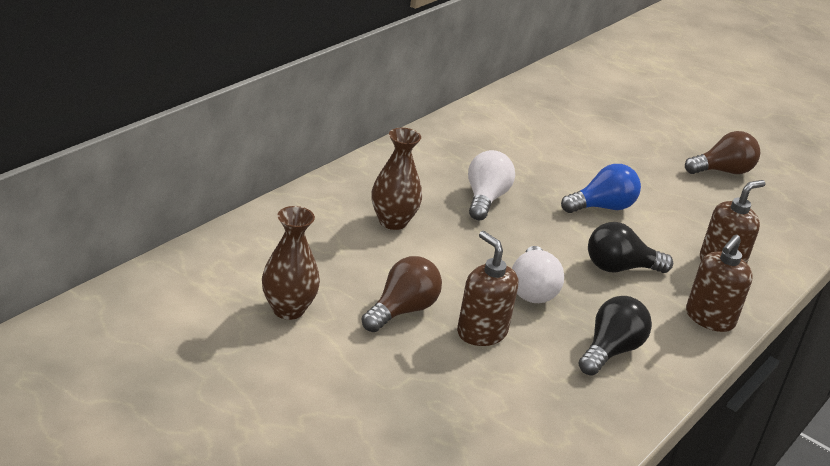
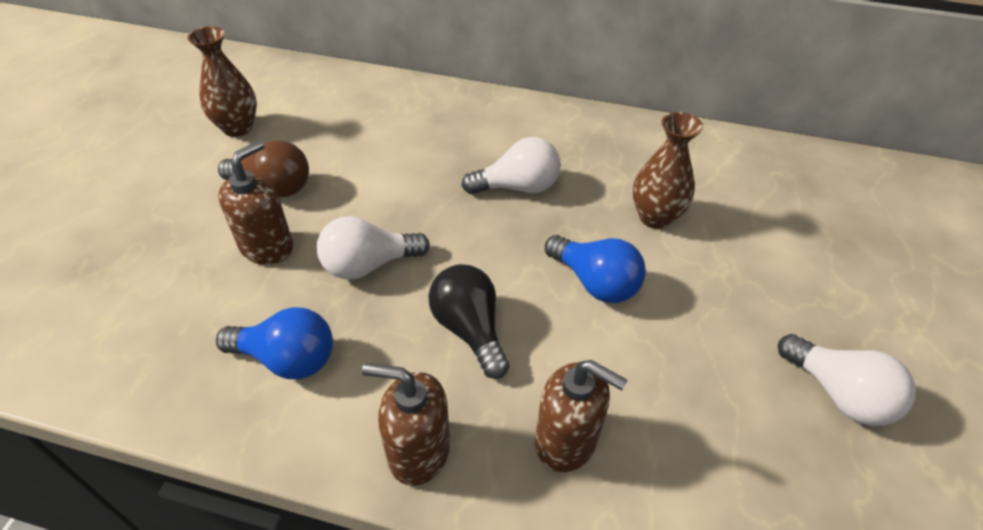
camera: 70 degrees right, 15 degrees up
(393, 222) = (418, 142): brown vase -> brown vase (655, 217)
(610, 351) = (287, 359): black light bulb -> blue light bulb
(722, 171) = (839, 394): brown light bulb -> white light bulb

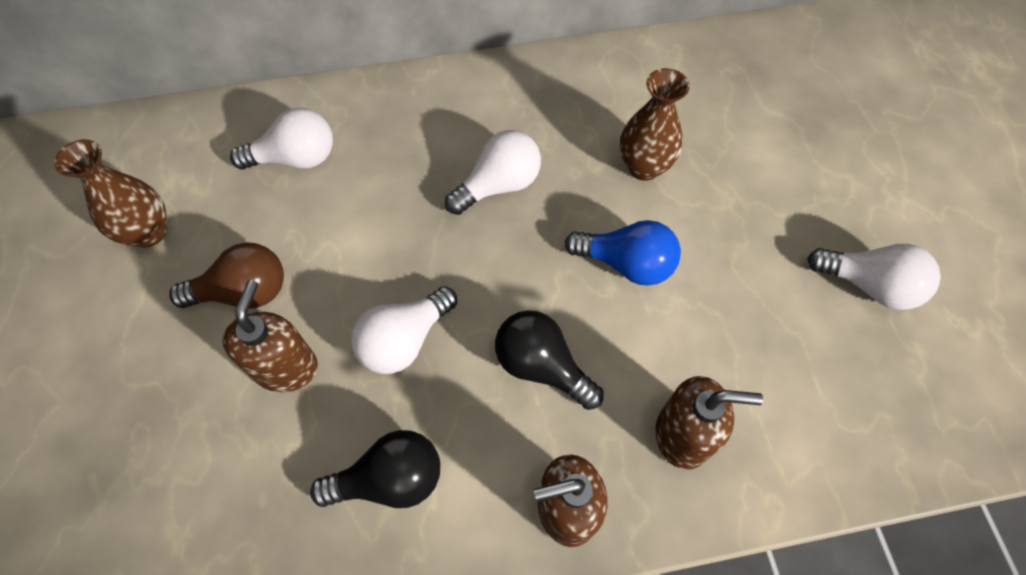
camera: 25 degrees left, 15 degrees up
(287, 359) = (390, 479): blue light bulb -> black light bulb
(371, 118) = (295, 158): none -> white light bulb

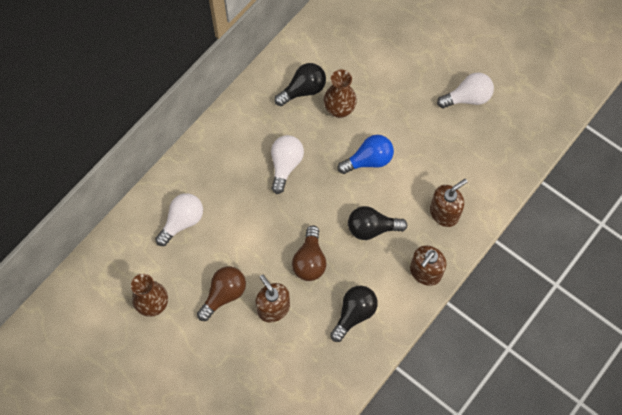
camera: 40 degrees left, 5 degrees up
(404, 340) = (310, 261): white light bulb -> brown light bulb
(614, 110) = (303, 90): none -> black light bulb

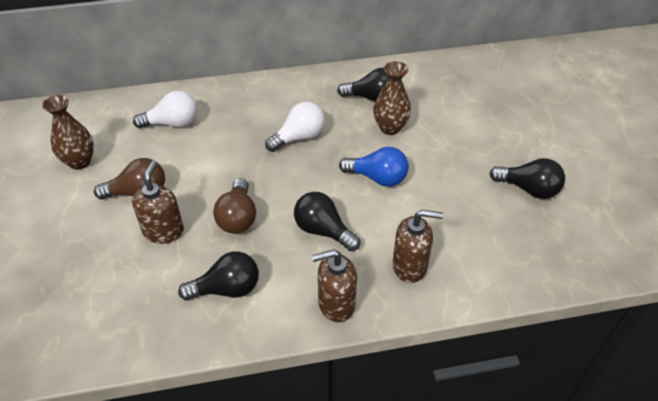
camera: 40 degrees right, 20 degrees down
(310, 261) = (238, 217): brown light bulb -> brown light bulb turned 45 degrees counterclockwise
(467, 98) = (528, 189): white light bulb -> black light bulb

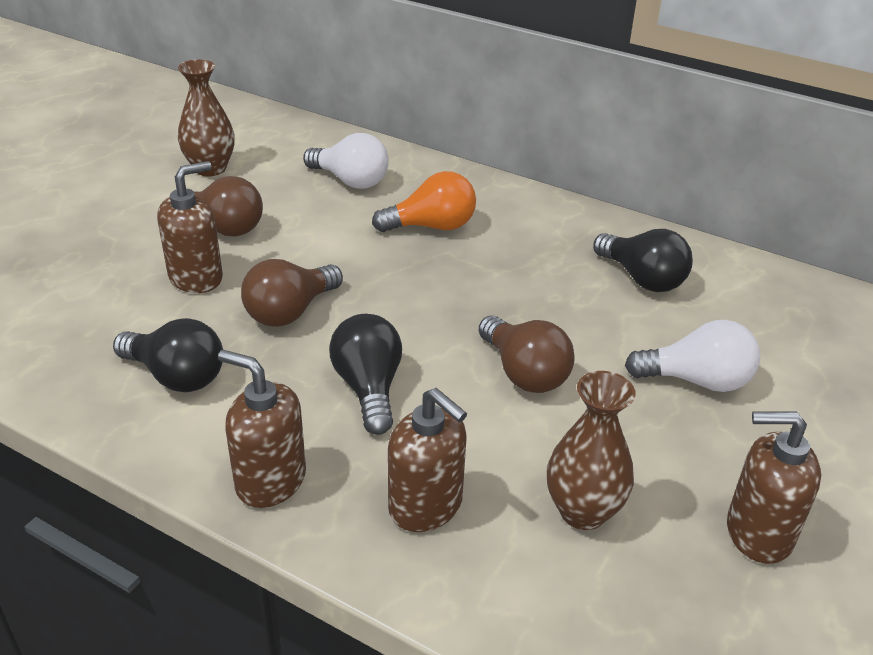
camera: 40 degrees right, 10 degrees down
(248, 126) = (431, 226): none -> orange light bulb
(299, 137) = (479, 270): white light bulb -> white light bulb (697, 380)
(377, 178) = (524, 373): blue light bulb -> brown light bulb
(390, 128) = (622, 325): brown vase -> brown vase (583, 511)
(528, 189) = (758, 533): black light bulb -> brown soap dispenser

